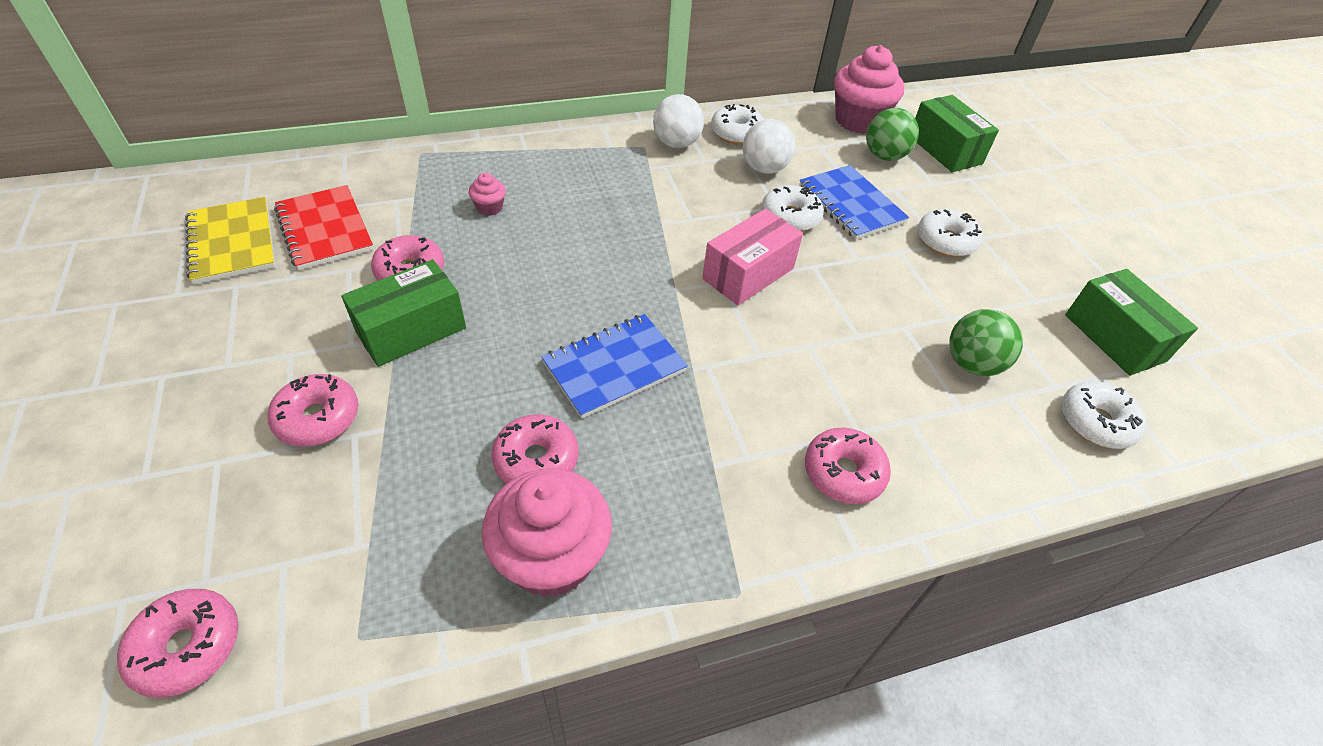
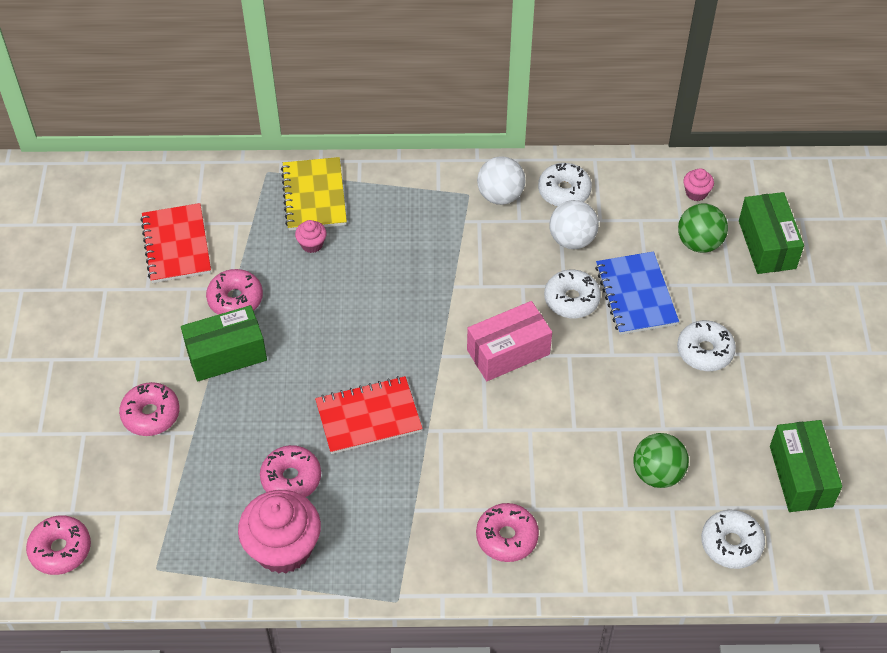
camera: 20 degrees right, 5 degrees up
(232, 242) = (106, 246): yellow notebook -> yellow notebook (314, 196)
(614, 367) = (368, 417): blue notebook -> red notebook
(858, 120) = (696, 193): pink cupcake -> pink cupcake, size x0.44

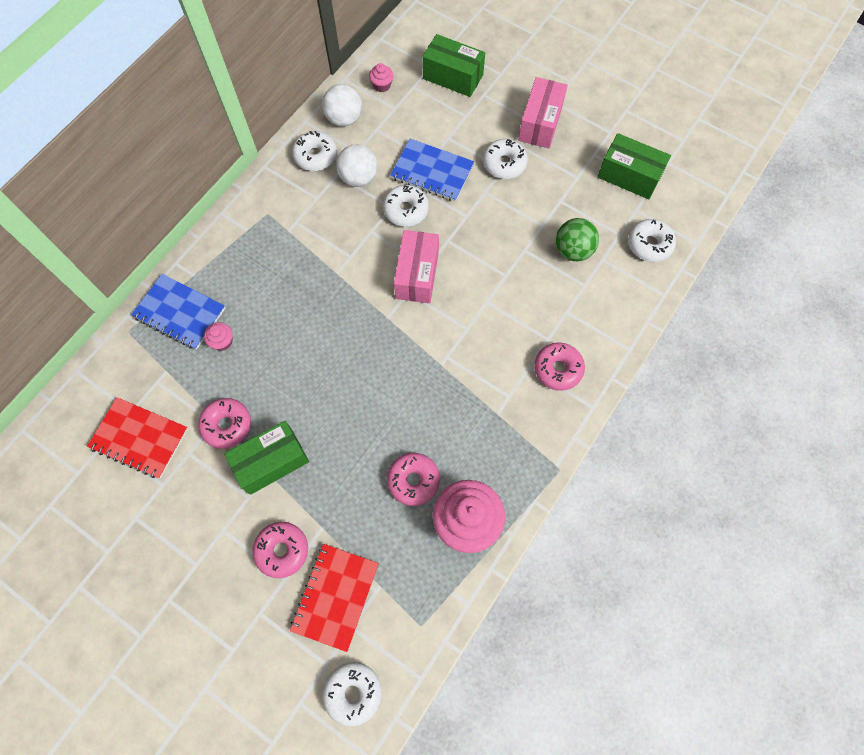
camera: 55 degrees left, 15 degrees up
(60, 549) = (353, 692): pink donut -> white donut
(226, 354) = (271, 462): green box -> green box turned 45 degrees clockwise
(314, 196) = (180, 313): yellow notebook -> blue notebook
(368, 417) = (401, 396): red notebook -> red notebook (335, 596)
(500, 196) = (286, 195): white ball -> white ball (344, 119)
(699, 243) = (421, 110): green ball -> none
(787, 355) = (540, 123): none -> pink box

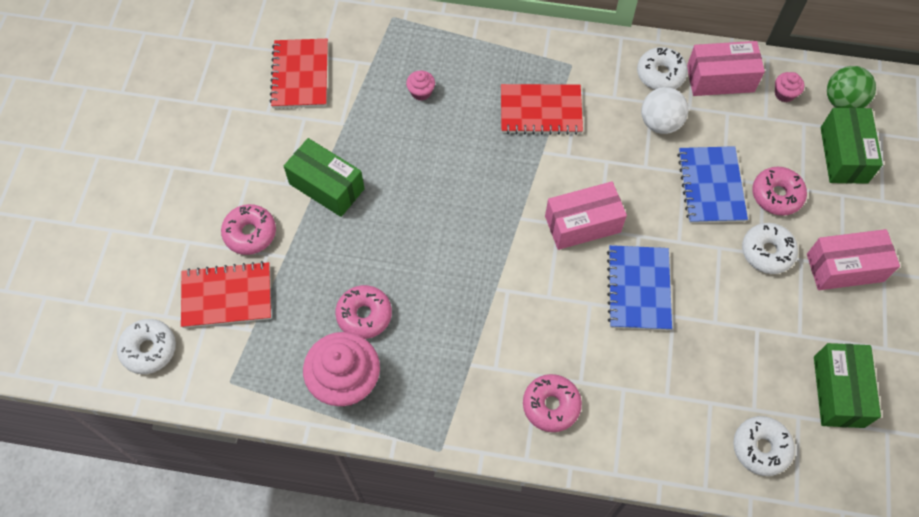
camera: 65 degrees right, 5 degrees down
(180, 313) = (431, 46): blue notebook -> blue notebook (638, 289)
(227, 425) = (344, 134): pink donut -> pink donut (776, 195)
(297, 257) = (540, 111): none -> red notebook
(344, 119) = (720, 79): white ball -> pink box
(406, 210) = (650, 182): white donut -> none
(573, 250) = (702, 366): green ball -> green ball (842, 102)

